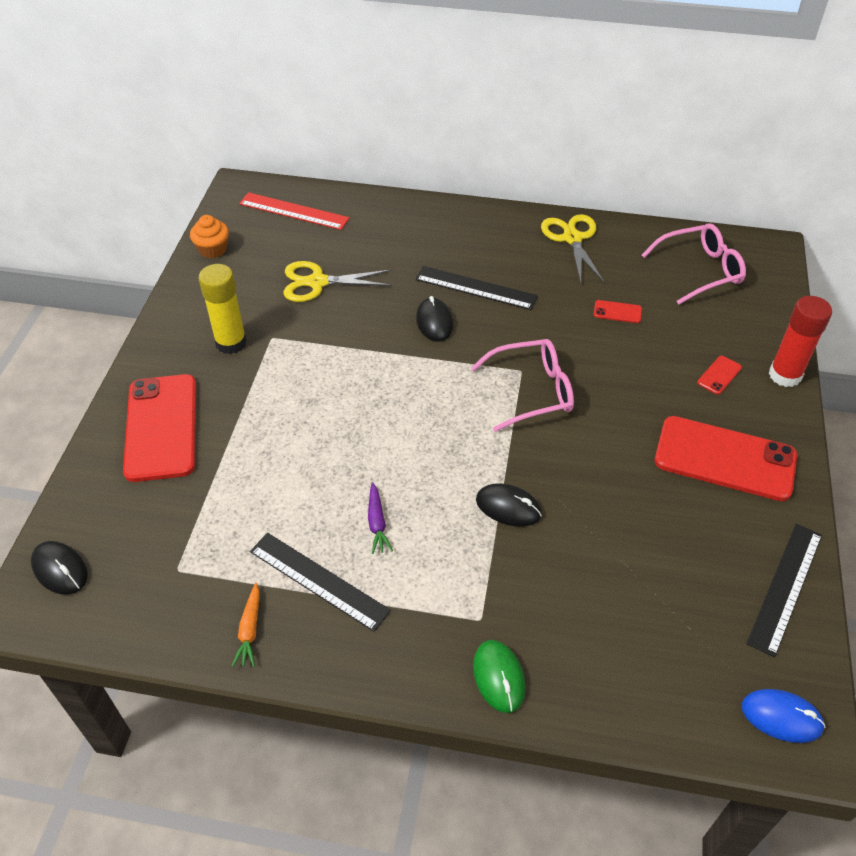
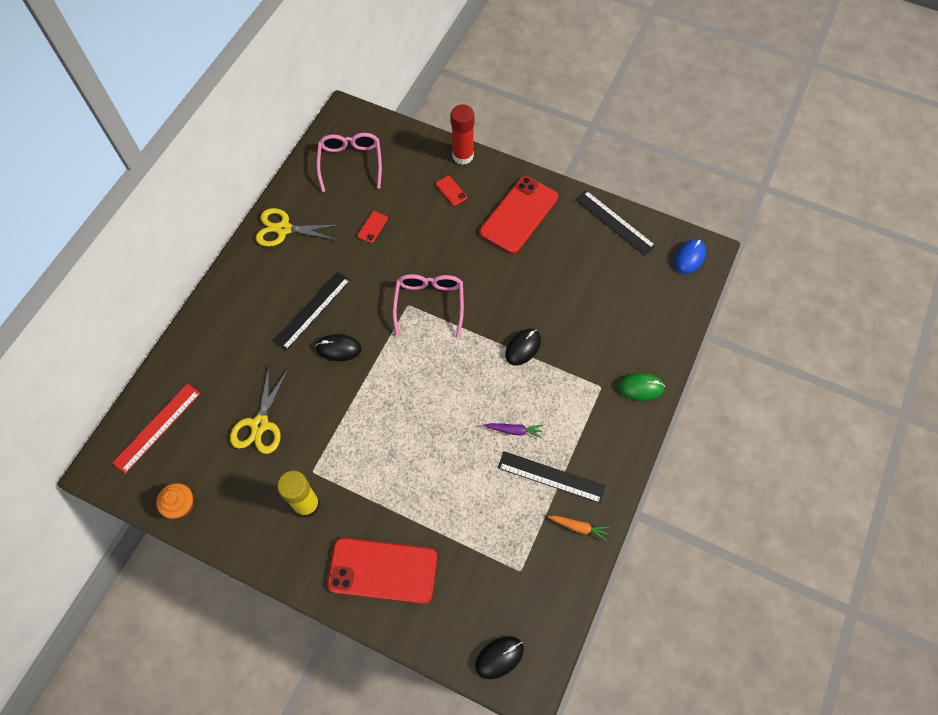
camera: 75 degrees left, 15 degrees up
(318, 581) = (551, 477): black ruler -> black ruler turned 60 degrees clockwise

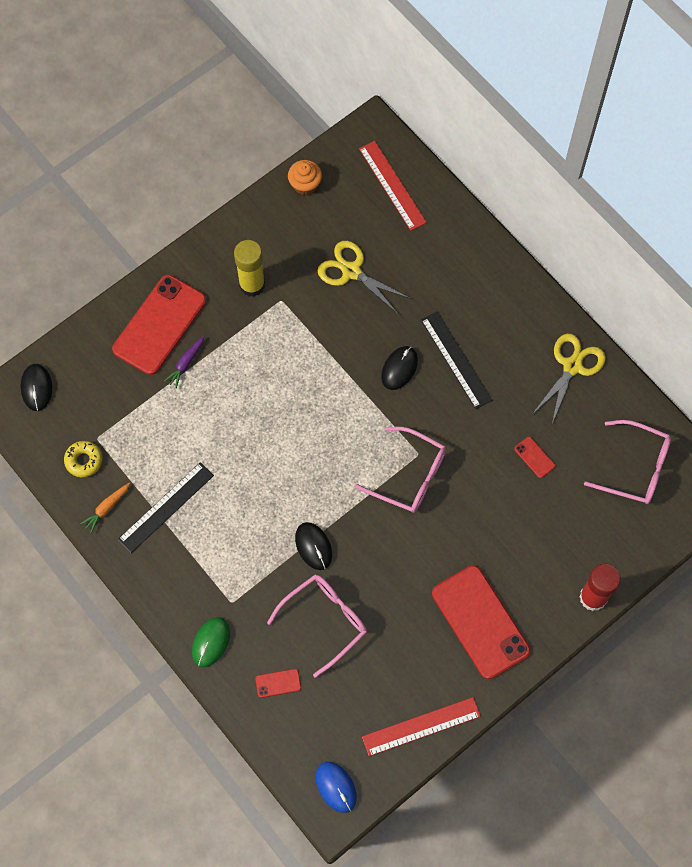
camera: 115 degrees right, 5 degrees up
(451, 191) = (547, 562): red phone -> red phone (278, 683)
(514, 431) = (229, 495): purple carrot -> purple carrot (186, 363)
(547, 571) = (84, 460): none -> yellow donut
(576, 314) = (325, 621): none -> pink glasses
(615, 222) = (421, 726): black ruler -> red ruler

